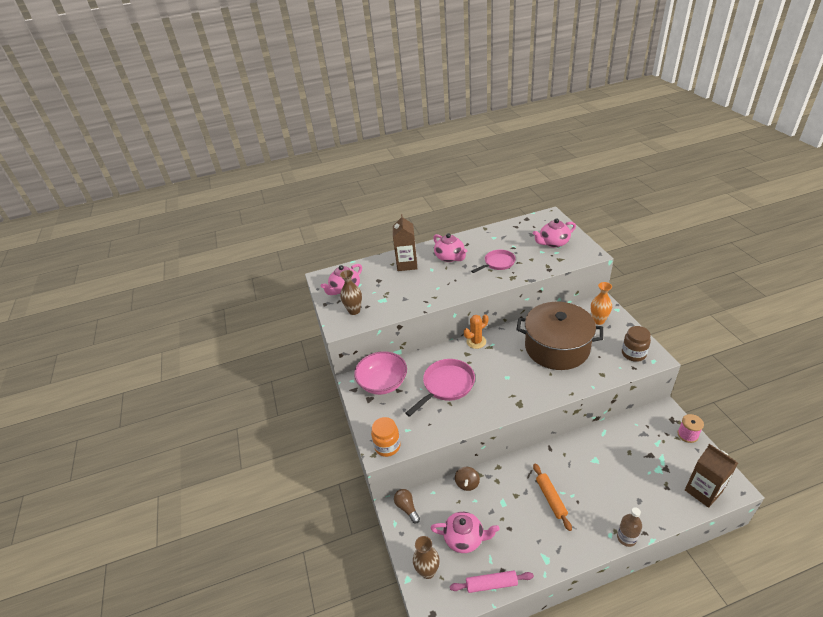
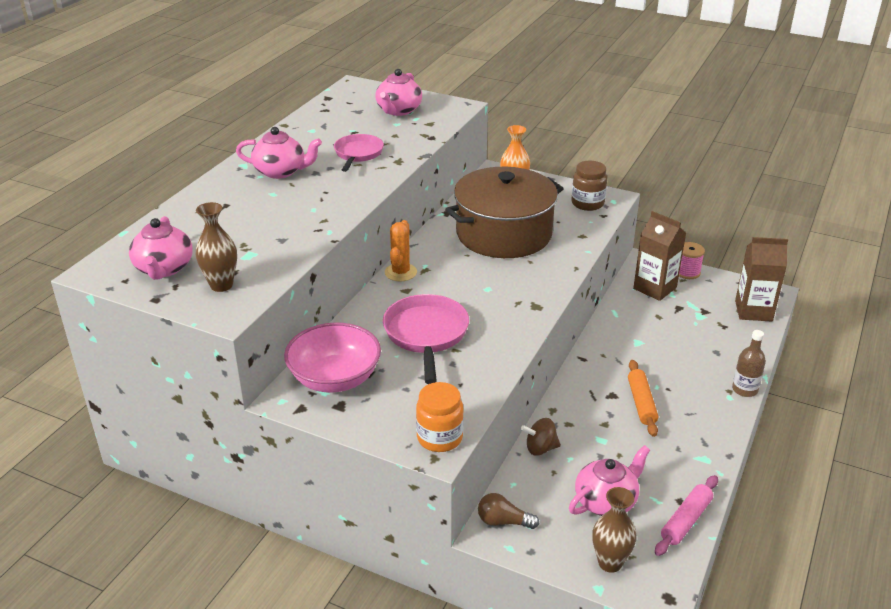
camera: 50 degrees left, 5 degrees down
(407, 264) = (225, 202): brown carton -> brown carton (655, 288)
(467, 483) = (540, 448): brown spinning top -> brown spinning top turned 120 degrees clockwise
(551, 498) = (641, 403): orange rolling pin -> orange rolling pin turned 60 degrees clockwise

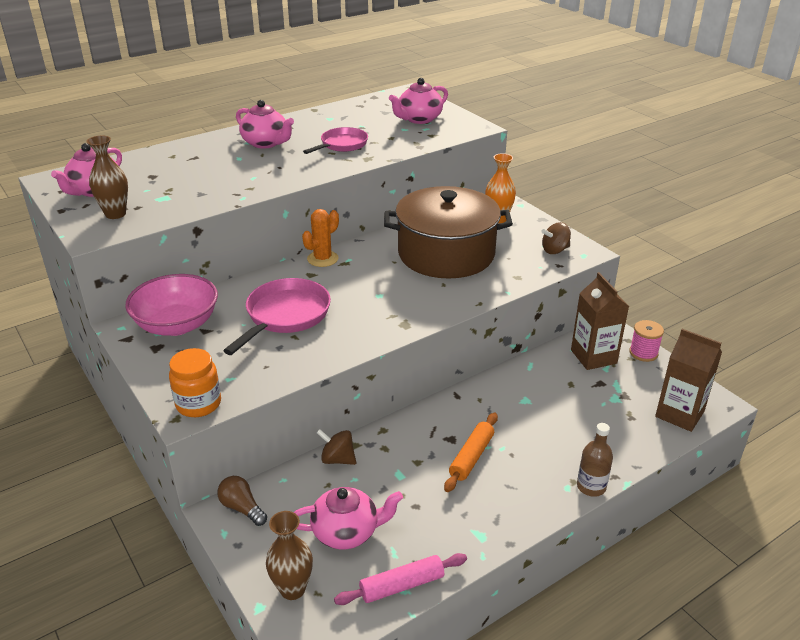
camera: 30 degrees right, 0 degrees up
(587, 203) = (555, 250): brown jar -> brown spinning top

